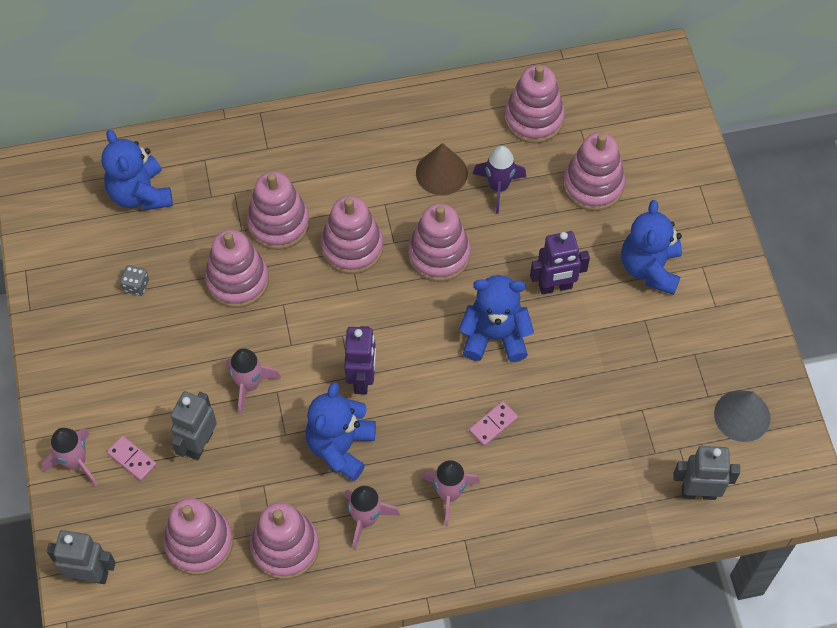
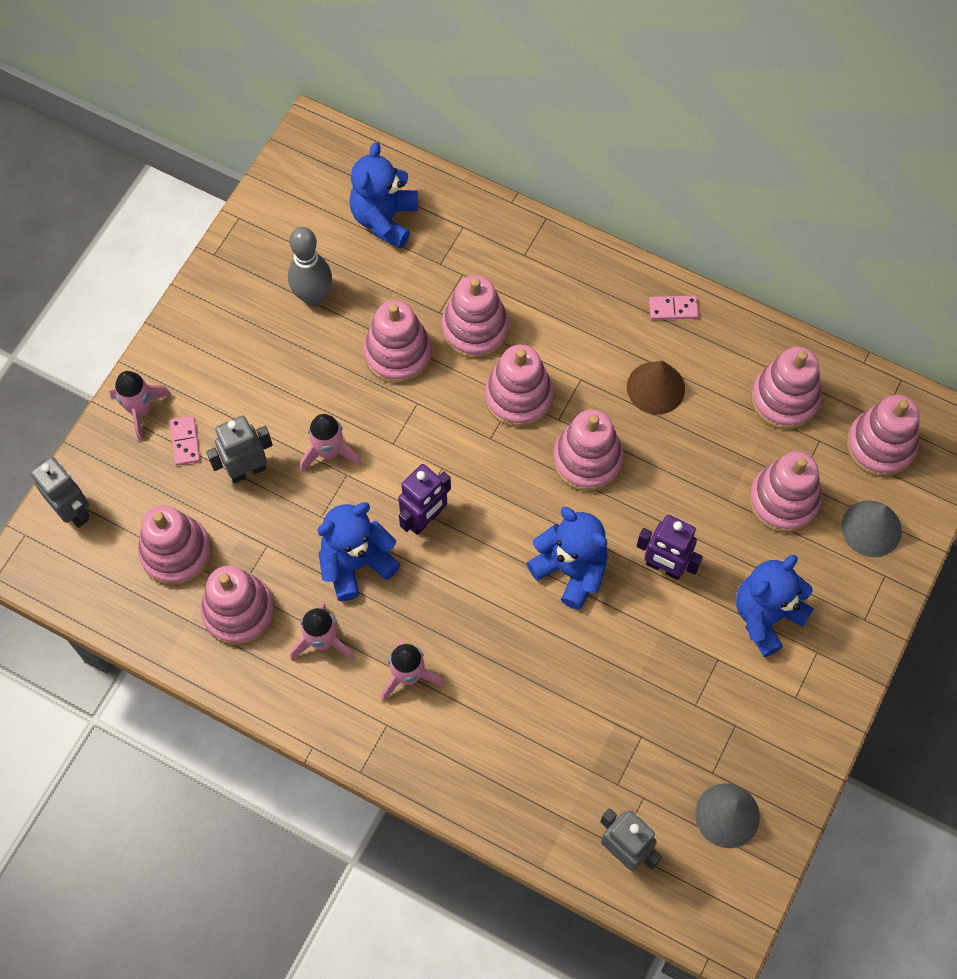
camera: 40 degrees right, 5 degrees up
(136, 285) = (313, 296): grey dice -> grey bowling pin
(493, 424) = (499, 646): pink domino -> pink domino (673, 309)
(498, 187) = (695, 438): purple rocket -> none
(622, 104) = (880, 445): none -> pink stacking toy
(664, 161) = (871, 528): none -> grey cone

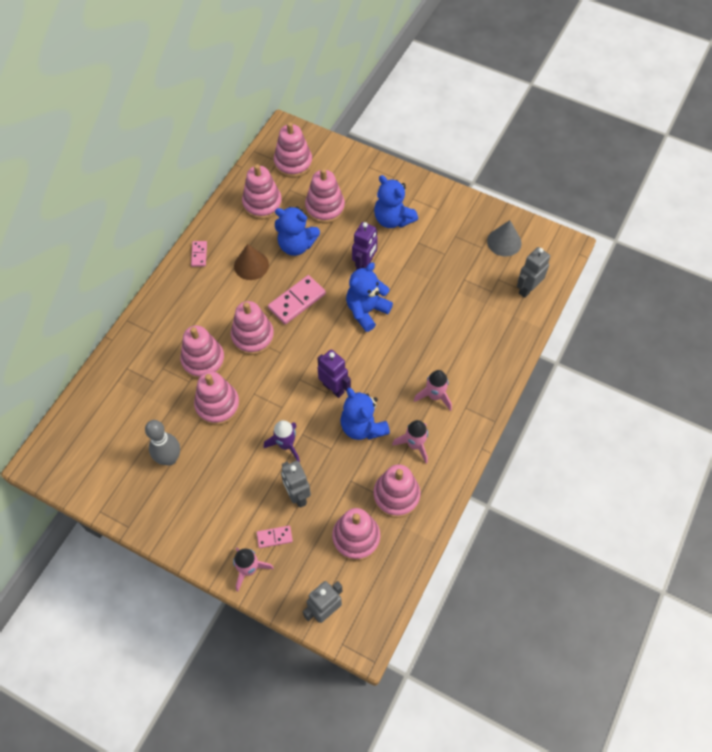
camera: 90 degrees left, 5 degrees down
(329, 452) = (286, 445): pink rocket -> purple rocket
(384, 219) = (114, 415): blue teddy bear -> blue teddy bear (296, 245)
(587, 460) = (297, 301): pink stacking toy -> pink domino
(871, 528) = (342, 170): grey cone -> none

